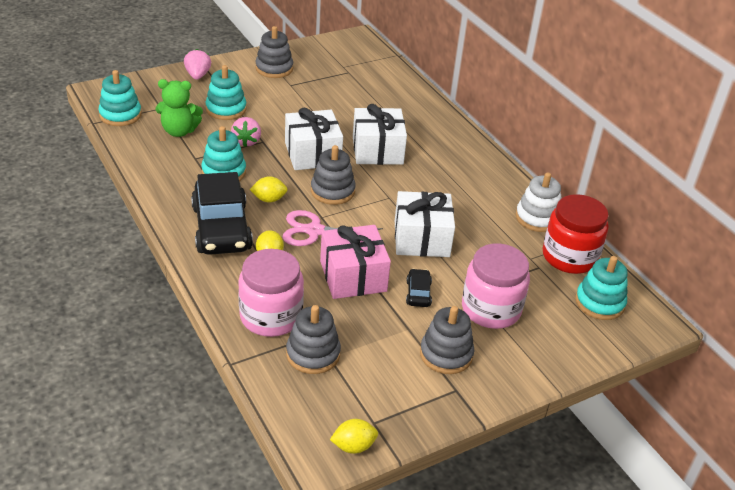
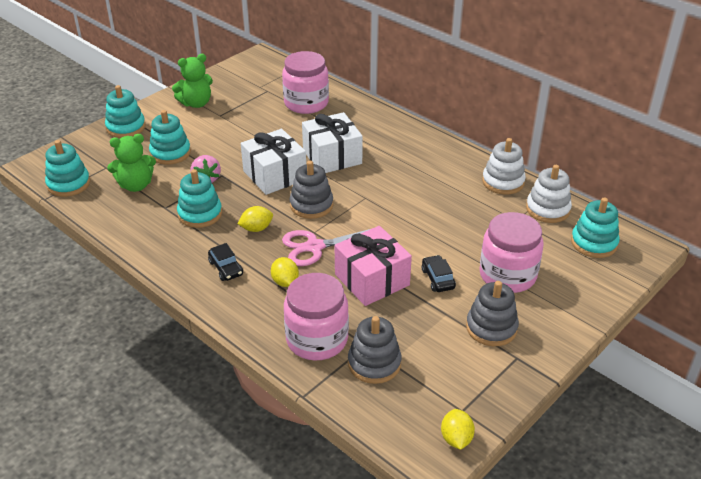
camera: 15 degrees left, 0 degrees up
(197, 75) = (126, 127): pink strawberry -> turquoise stacking toy
(221, 228) = (226, 268): black car -> black car, size x0.44
(274, 68) = (196, 103): grey stacking toy -> green teddy bear
(353, 446) = (456, 438): yellow lemon -> yellow lemon turned 60 degrees counterclockwise
(380, 93) = (306, 103): none -> pink jar
(421, 239) = (414, 228): white gift -> none
(569, 257) = (547, 209): red jar -> white stacking toy

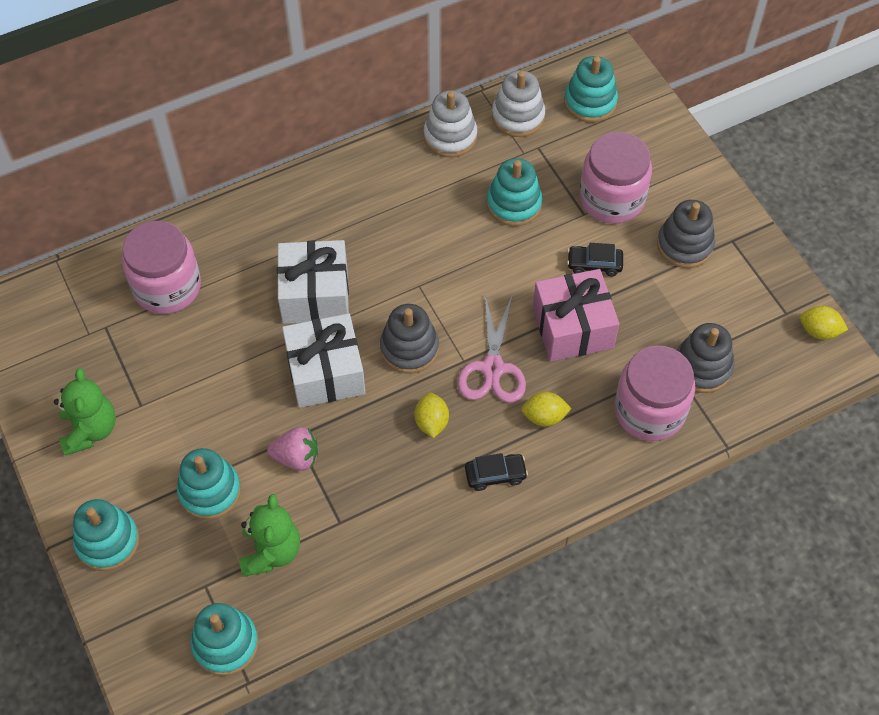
camera: 70 degrees left, 20 degrees up
(200, 214) = (373, 481): turquoise stacking toy -> turquoise stacking toy (514, 204)

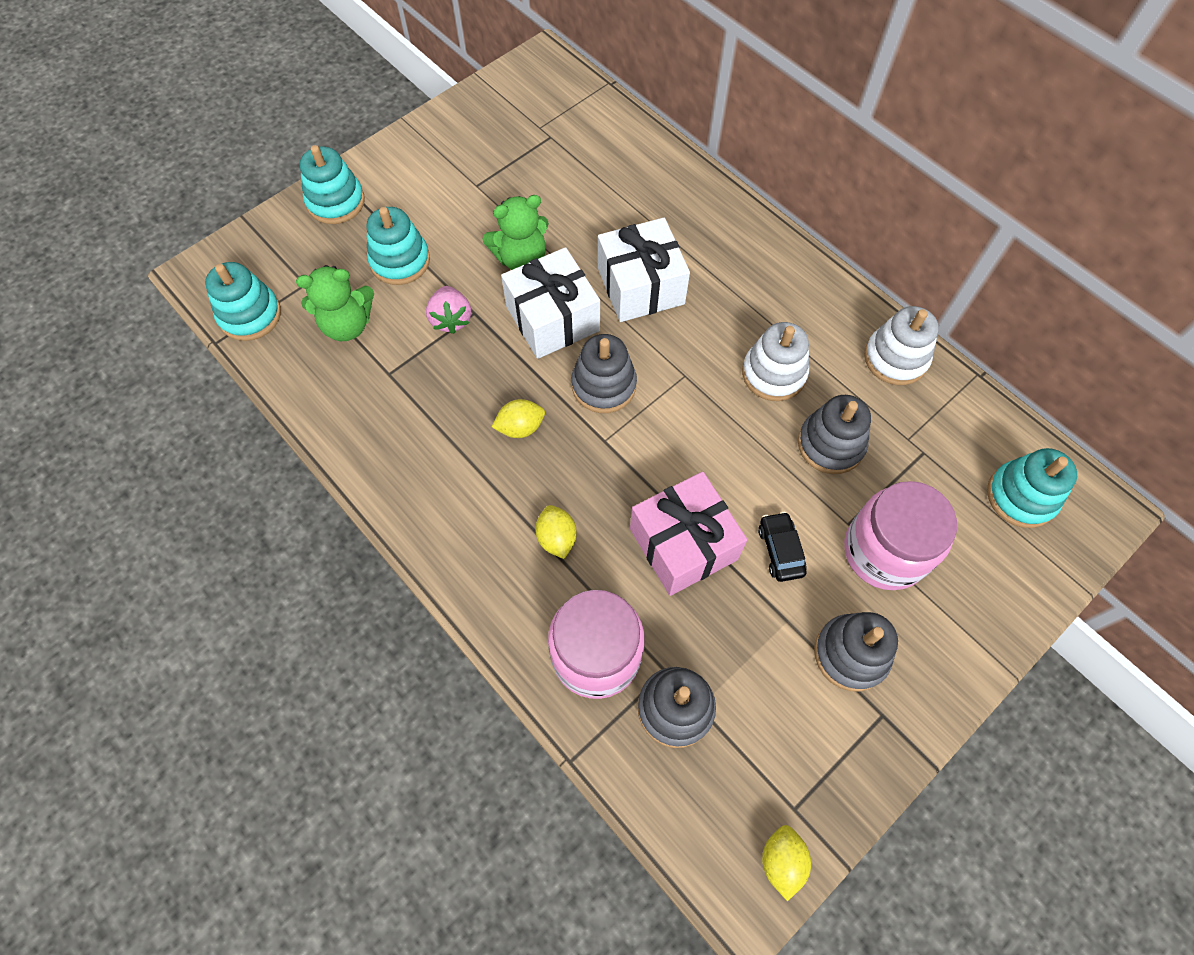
camera: 75 degrees right, 5 degrees up
(90, 430) = (442, 157): green teddy bear -> green teddy bear (521, 258)
(167, 287) = (608, 168): pink jar -> none
(492, 368) = (603, 471): pink scissors -> none
(495, 475) = (472, 503): black car -> none
(514, 204) = (830, 444): turquoise stacking toy -> grey stacking toy
(518, 116) = (958, 421): white stacking toy -> white stacking toy (773, 374)

